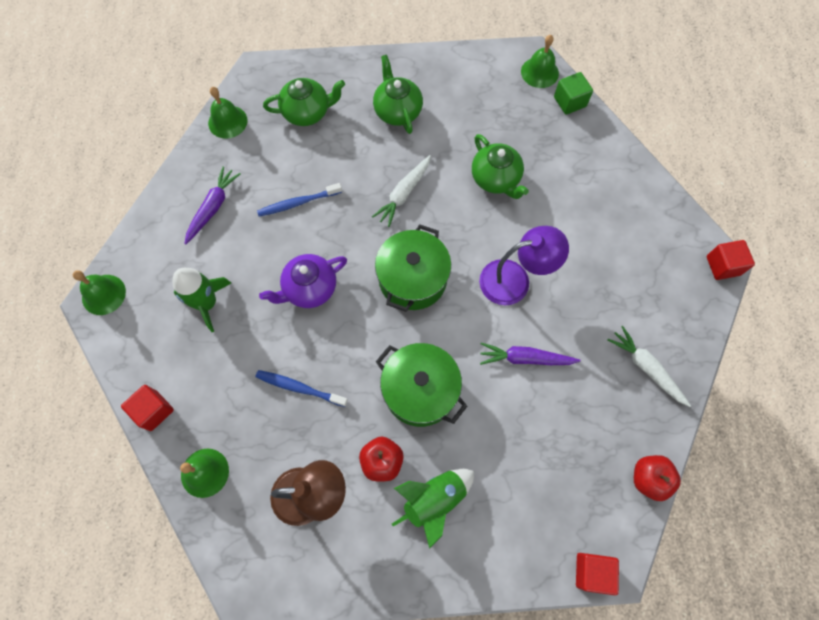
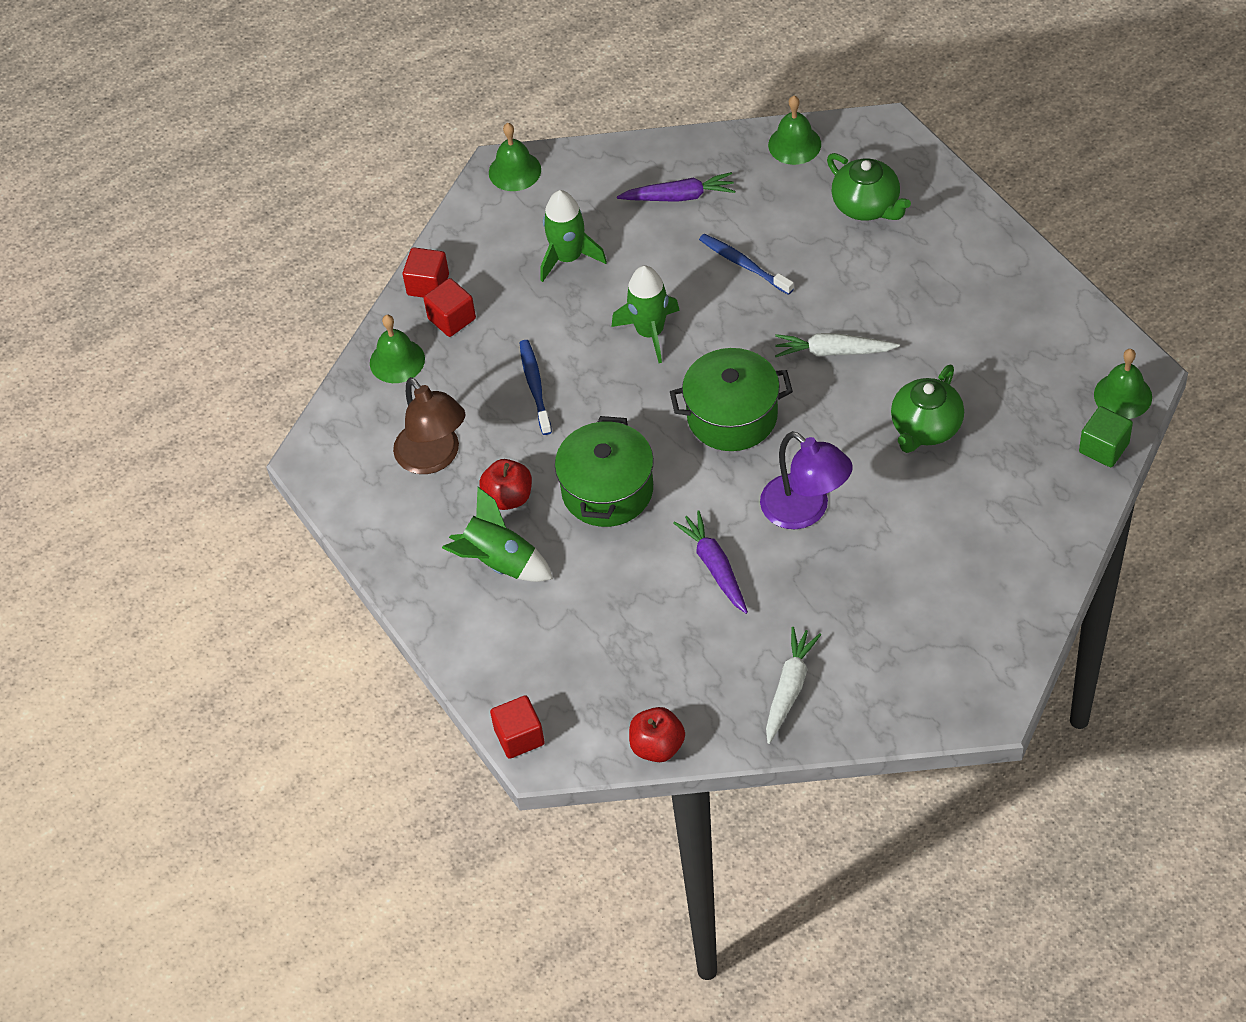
camera: 65 degrees right, 15 degrees down
(309, 288) = (650, 332): purple teapot -> green rocket
(397, 111) = (941, 286): green teapot -> none
(723, 266) = (990, 712): red cube -> red cube (452, 319)

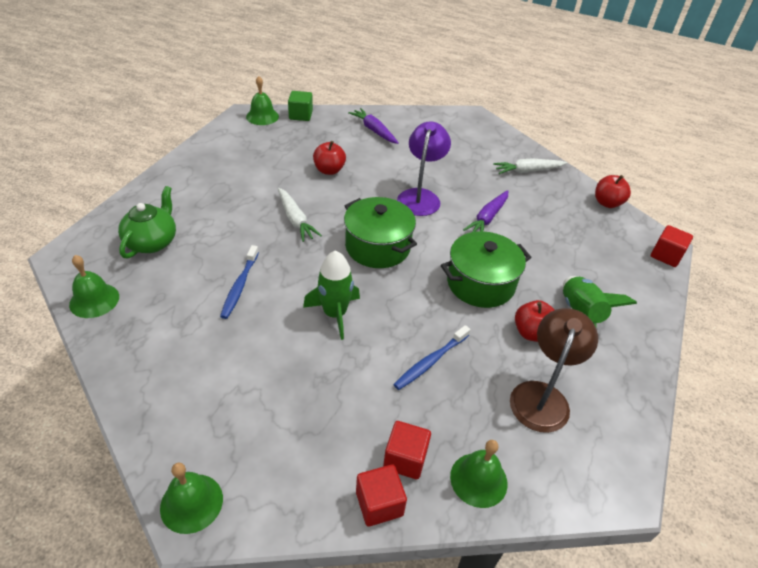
camera: 130 degrees left, 10 degrees down
(568, 258) = (287, 400): green rocket -> none
(679, 196) = (181, 351): purple carrot -> purple carrot (374, 130)
(925, 428) = (329, 170): green teapot -> red apple

